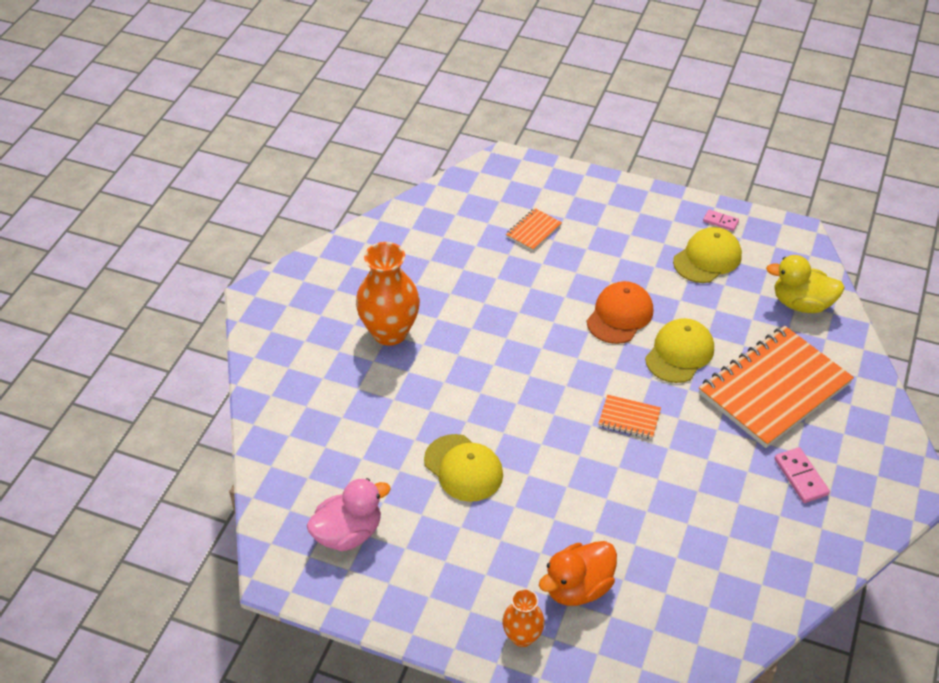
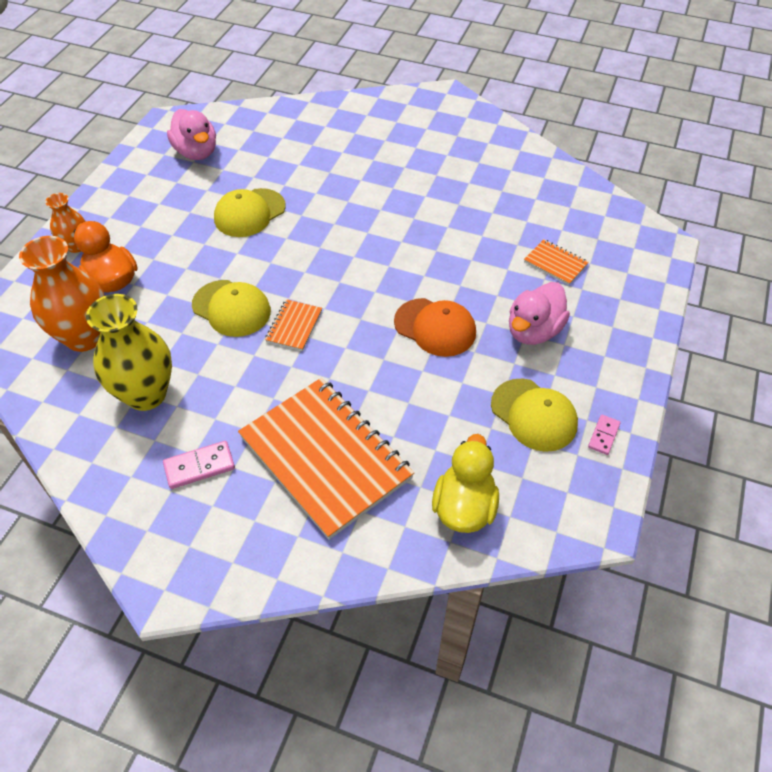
camera: 90 degrees right, 5 degrees up
(390, 332) = (406, 167): orange vase -> orange vase (84, 337)
(617, 251) = (533, 331): none -> pink duck
(679, 353) = (381, 374): yellow cap -> yellow cap (231, 308)
(729, 530) = (146, 394): none -> yellow vase

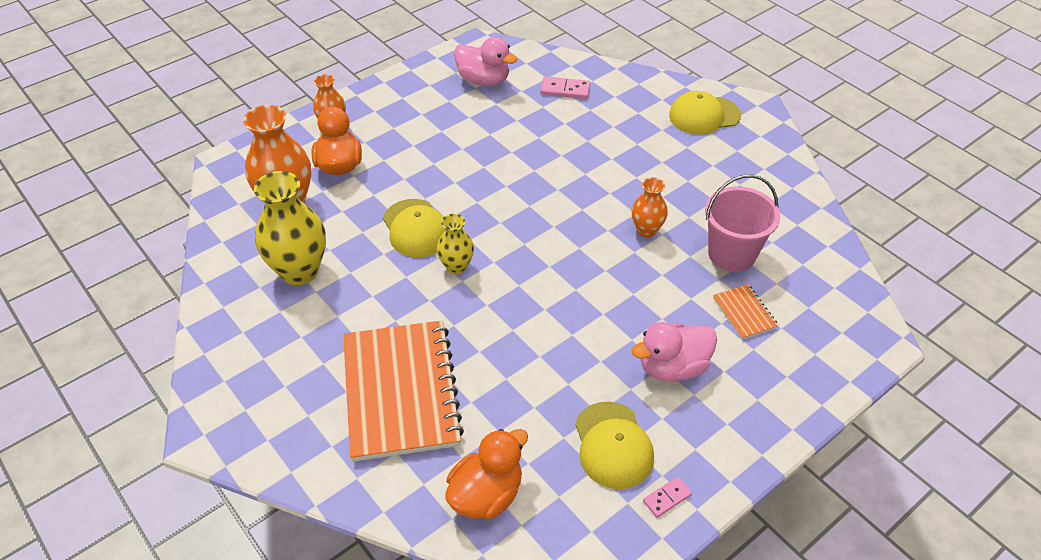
camera: 30 degrees right, 5 degrees down
(196, 152) = (484, 80): pink duck -> pink duck turned 60 degrees counterclockwise
(199, 466) = (298, 349): pink domino -> pink domino (565, 90)
(249, 213) = (490, 151): yellow cap -> yellow cap (704, 115)
(294, 326) = (456, 266): orange notebook -> yellow vase
(433, 228) = (646, 230): none -> orange vase
(435, 327) = (580, 322): orange cap -> none
(464, 507) = (486, 495): yellow duck -> orange duck
(513, 221) = (731, 254): none -> pink bucket

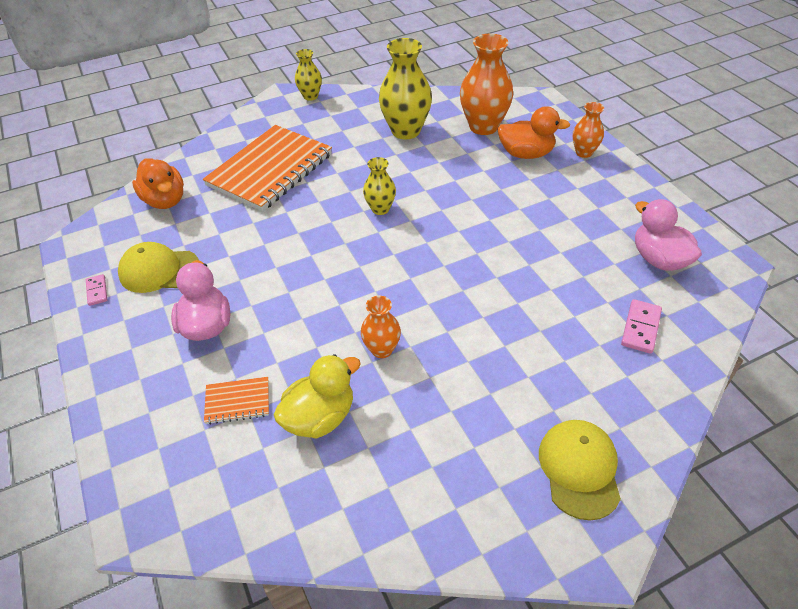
camera: 105 degrees right, 0 degrees up
(211, 395) = (310, 96): none -> yellow vase
(400, 392) = (270, 170): orange notebook -> orange notebook turned 60 degrees counterclockwise
(416, 228) = (434, 190): yellow cap -> none
(484, 80) = (658, 259): pink duck -> pink duck turned 105 degrees clockwise
(731, 254) = (320, 417): pink bucket -> yellow duck

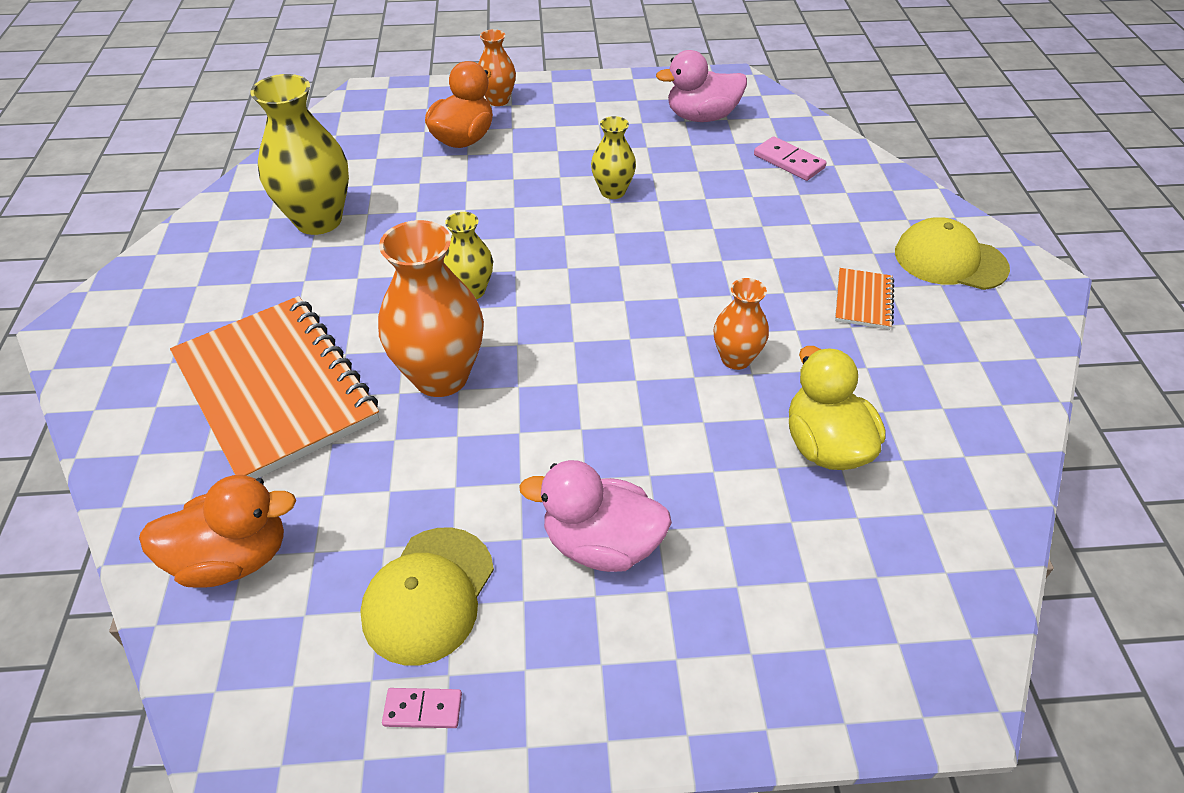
camera: 70 degrees left, 0 degrees up
(237, 401) = (769, 530): orange notebook -> orange notebook (863, 300)
(310, 96) = (116, 295): yellow vase -> yellow vase (612, 192)
(483, 126) = (377, 153): orange vase -> orange vase (441, 376)

